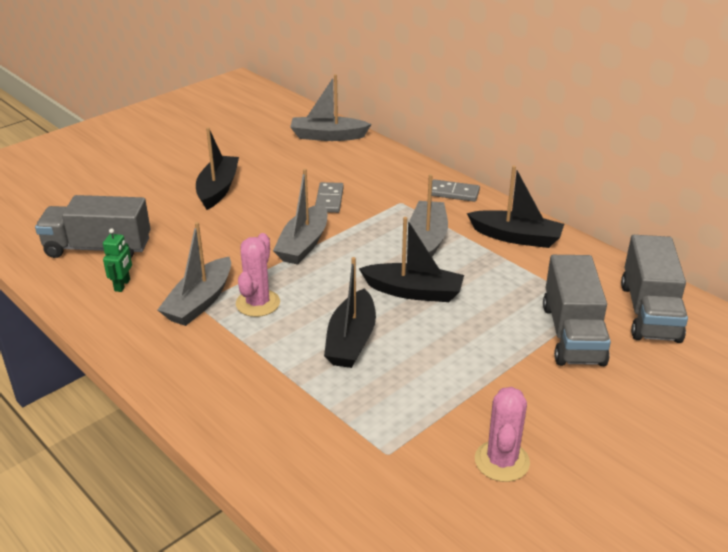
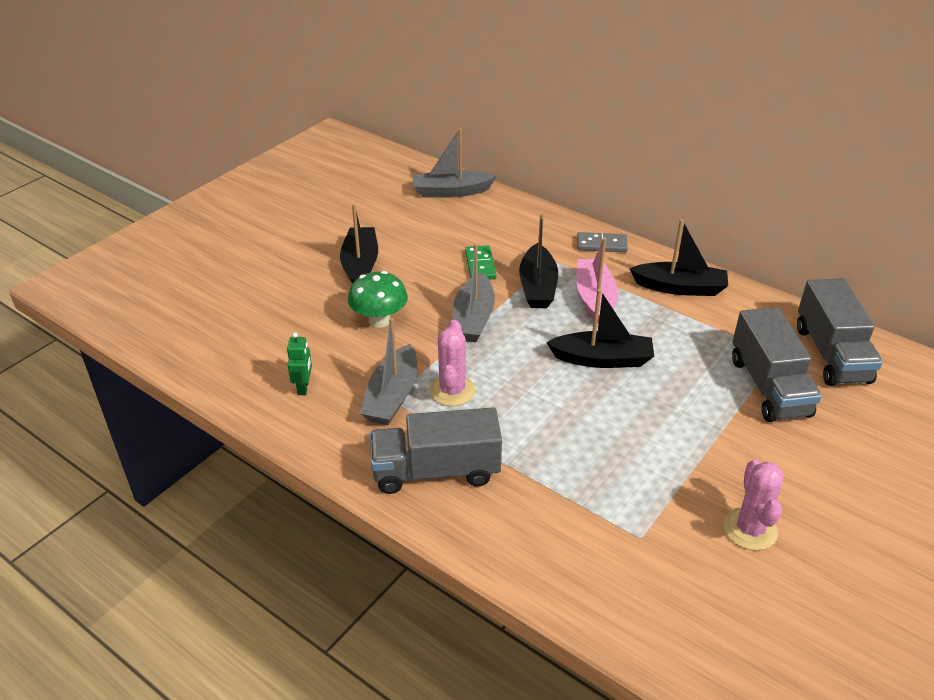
camera: 10 degrees left, 5 degrees up
(98, 248) = (260, 347): grey truck -> grey truck (436, 471)
(215, 237) = (379, 320): none -> green mushroom
(329, 199) = (480, 265): grey domino -> green domino
(351, 340) = (561, 420): black boat -> black boat (538, 287)
(427, 239) = (594, 299): grey boat -> pink boat

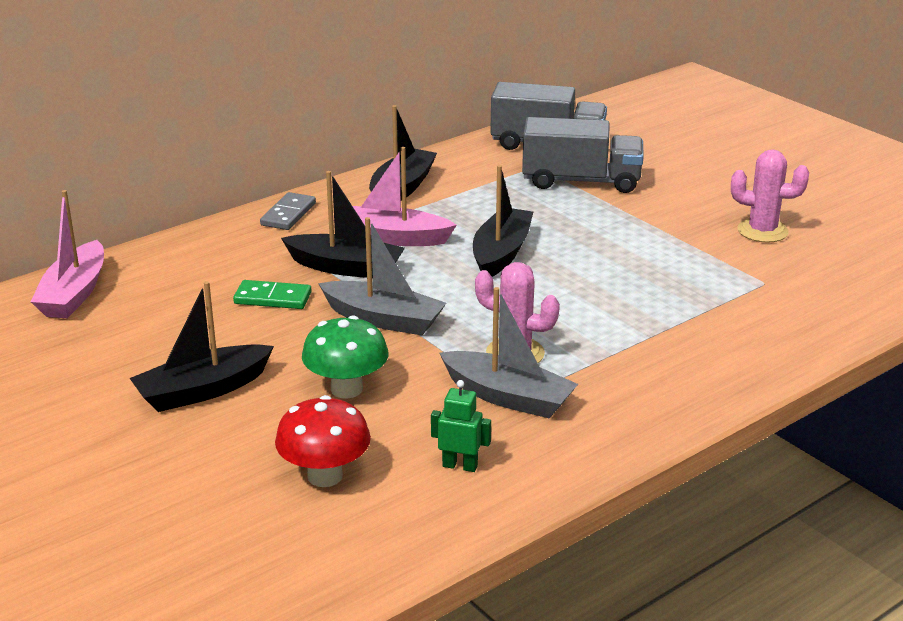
camera: 75 degrees left, 10 degrees down
(282, 332) = (325, 476): none -> red mushroom
(360, 265) = (202, 391): black boat -> black boat turned 45 degrees counterclockwise
(436, 471) = (648, 382): grey truck -> none
(451, 192) = (74, 294): grey boat -> pink boat

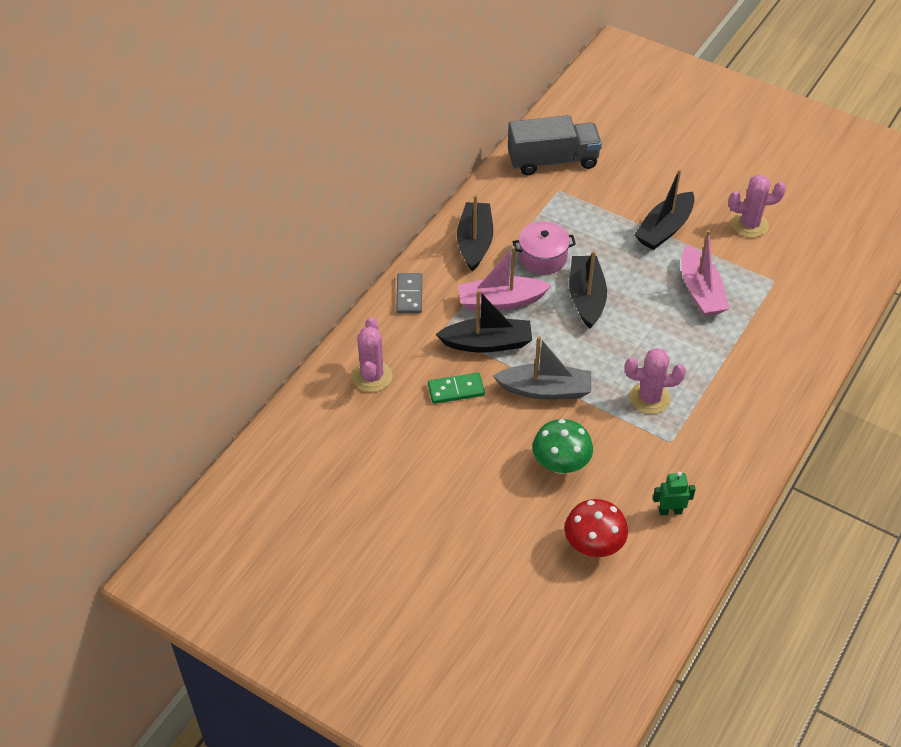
camera: 20 degrees left, 20 degrees up
(74, 294) = (310, 426): pink boat -> pink boat (700, 291)
(184, 268) = (372, 377): none -> pink cactus
(202, 391) = (467, 495): black boat -> black boat (664, 229)
(473, 213) = (543, 257): none -> pink pot
(508, 397) = (667, 441): grey boat -> none
(581, 181) = (600, 200): grey truck -> none

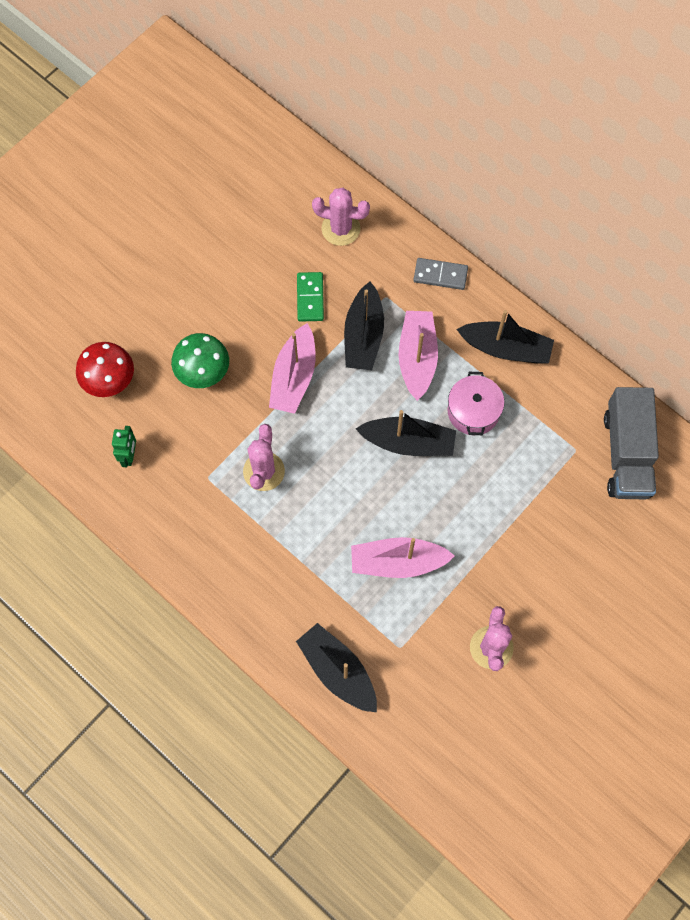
camera: 100 degrees right, 20 degrees up
(545, 390) = (294, 377): grey boat -> pink boat
(664, 229) = (498, 549): black boat -> black boat (338, 671)

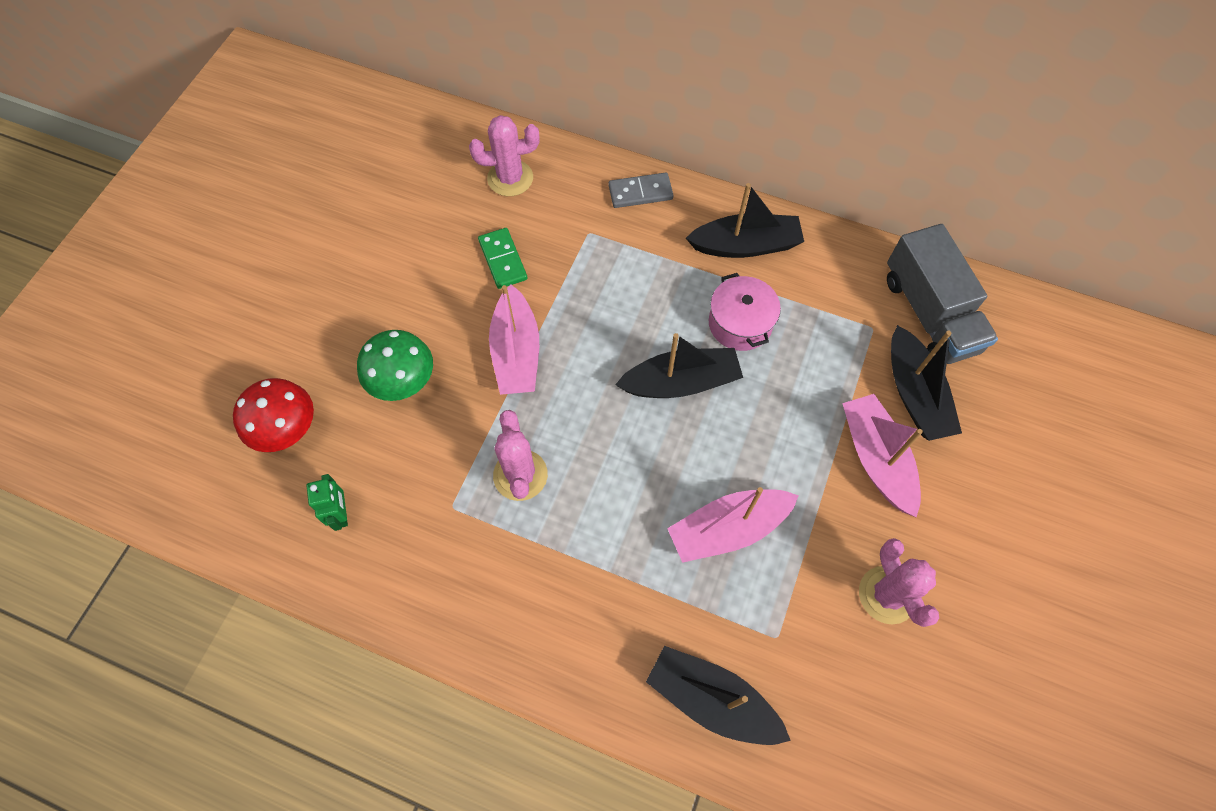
camera: 20 degrees left, 5 degrees down
(363, 336) = (580, 281): black boat -> black boat (915, 394)
(417, 358) = (651, 286): pink boat -> pink boat (876, 458)

